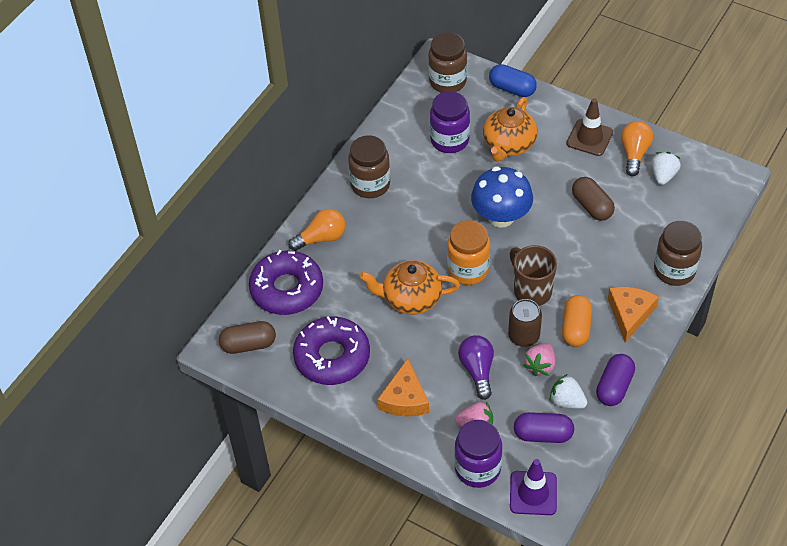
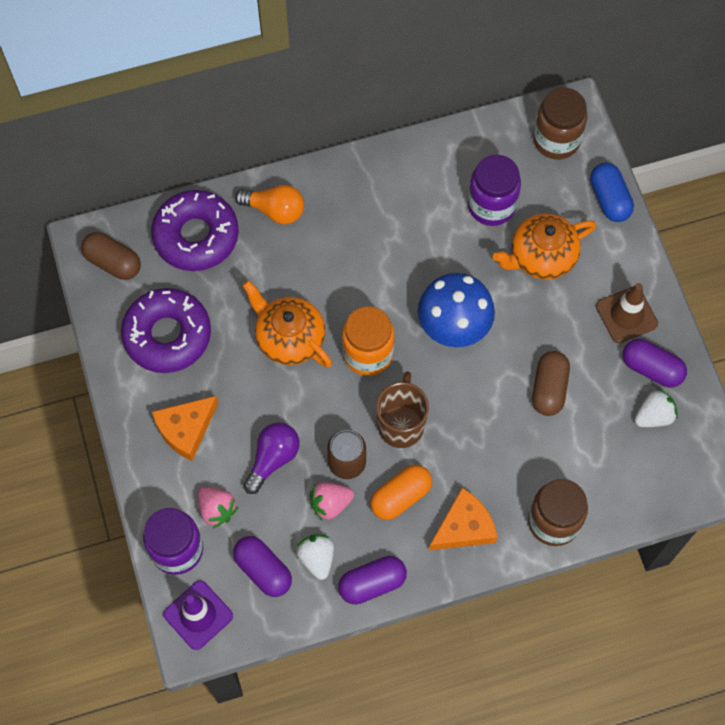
camera: 40 degrees right, 15 degrees up
(370, 184) = (372, 192): brown jar -> none
(634, 153) = (651, 368): orange light bulb -> purple capsule

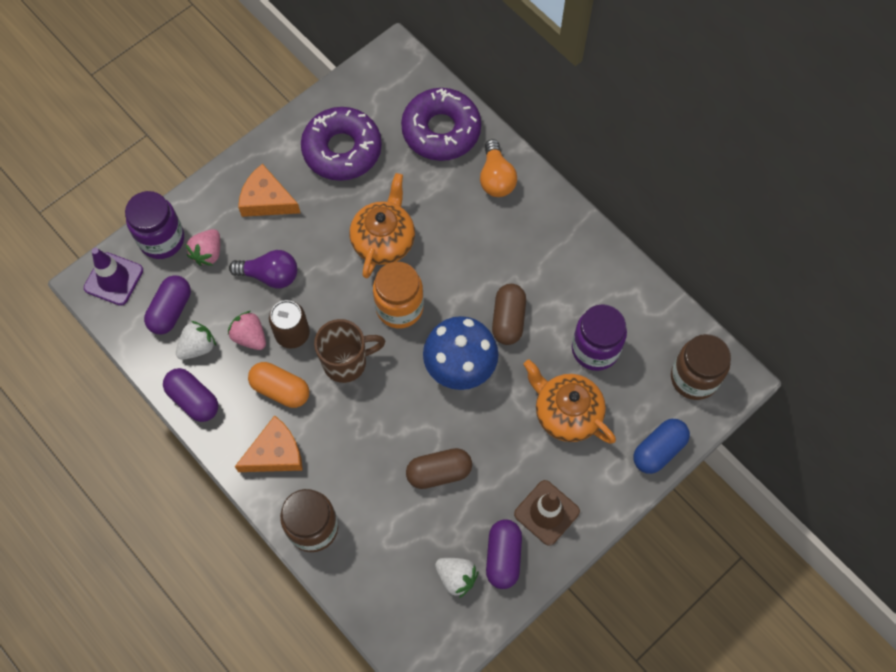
camera: 65 degrees right, 0 degrees up
(113, 262) = (386, 82): brown capsule -> brown capsule (508, 319)
(464, 527) = (275, 453): orange cheese -> orange cheese turned 60 degrees counterclockwise

